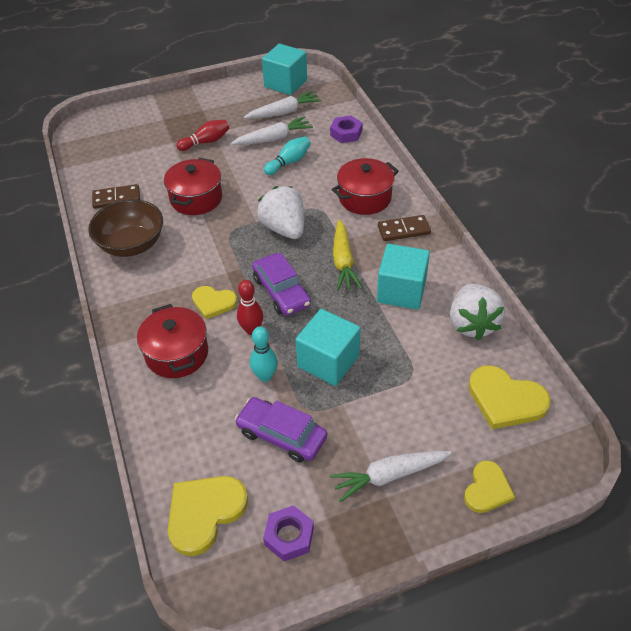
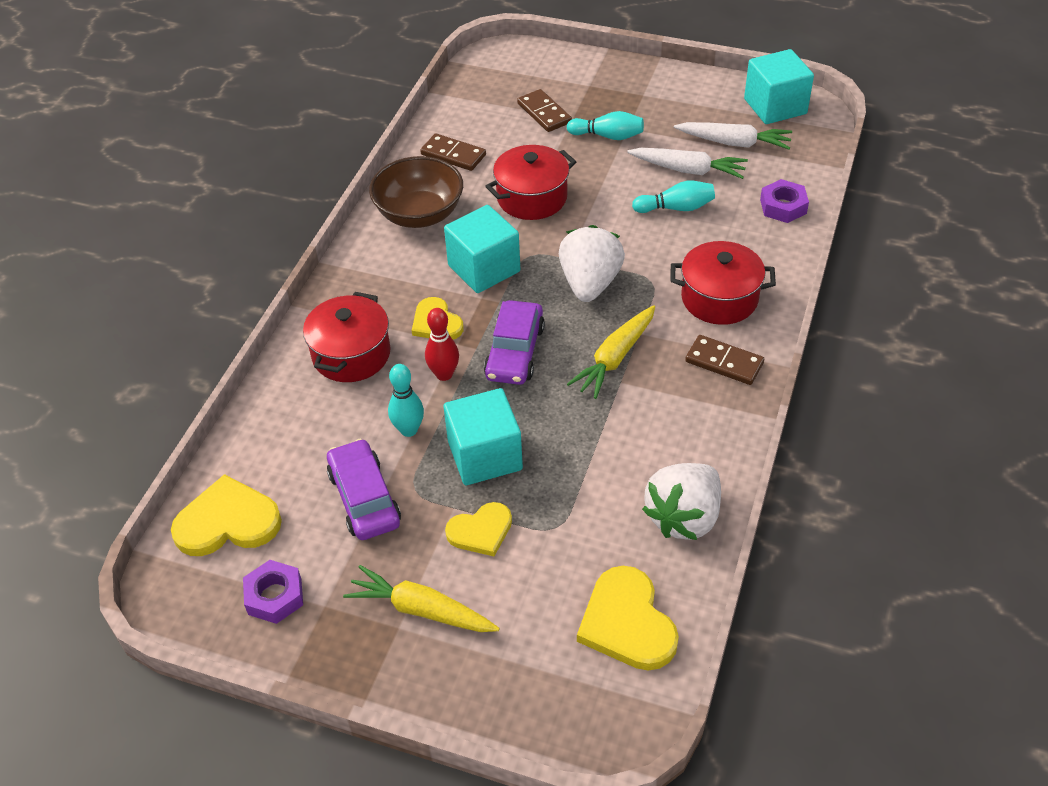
camera: 40 degrees right, 0 degrees up
(151, 147) = (544, 113): none -> brown domino
(206, 142) = (608, 136): red bowling pin -> turquoise bowling pin
(389, 476) = (421, 610): white carrot -> yellow carrot
(401, 291) = (643, 430): turquoise cube -> turquoise cube (484, 268)
(487, 489) = (503, 695): yellow heart -> yellow heart (481, 531)

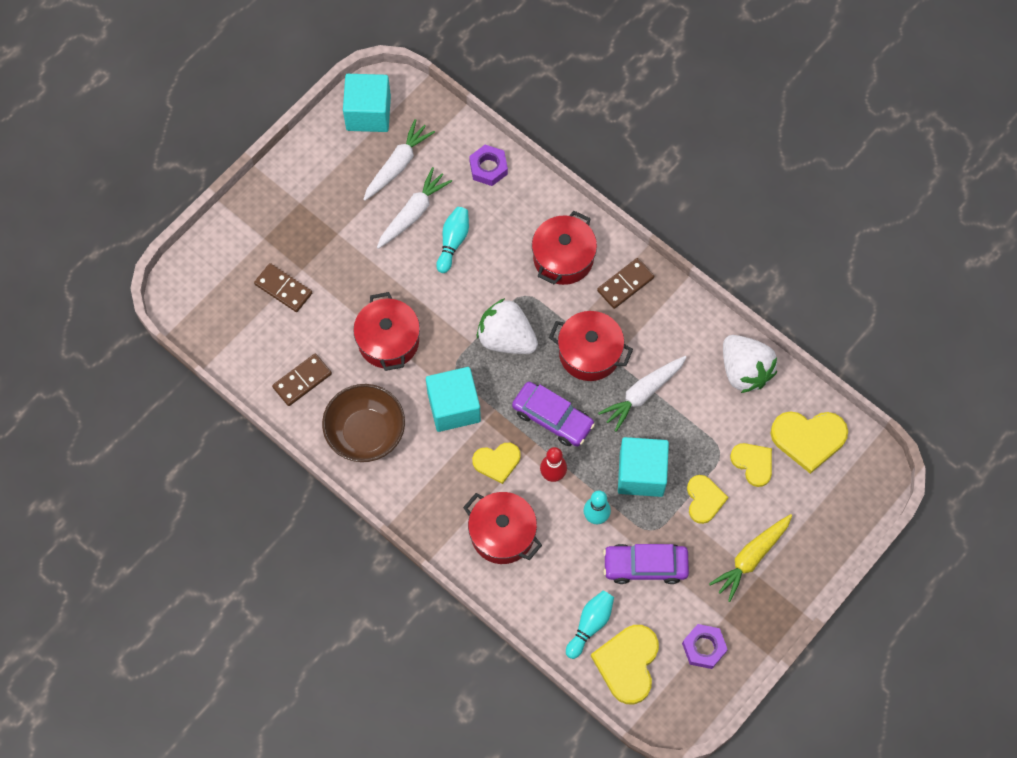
camera: 70 degrees left, 20 degrees up
(544, 113) = (283, 289): brown domino -> brown domino turned 45 degrees clockwise
(557, 569) = (753, 463): none -> yellow heart
(591, 423) = (642, 394): none -> white carrot
(608, 136) = (340, 252): turquoise bowling pin -> turquoise bowling pin (590, 625)
(615, 358) = (589, 353): yellow carrot -> red pot

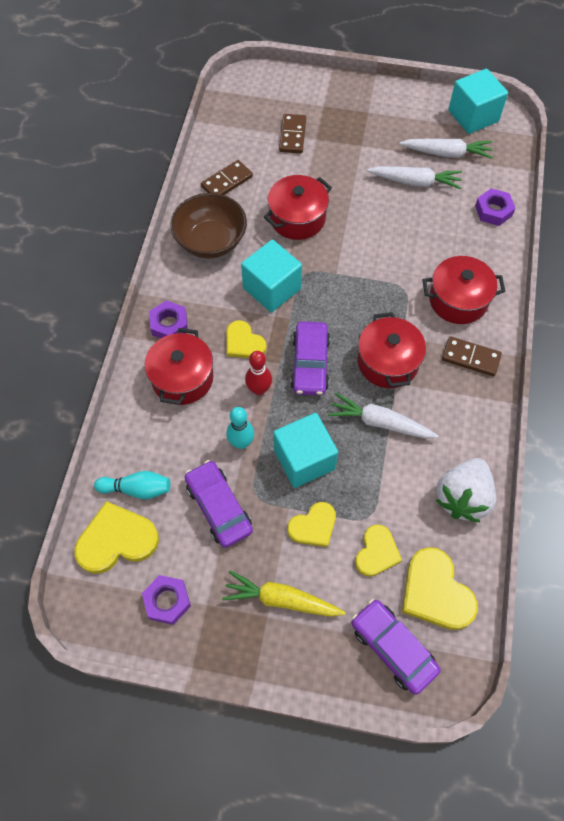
camera: 60 degrees right, 5 degrees down
(302, 381) = (227, 182): brown domino -> brown domino turned 60 degrees counterclockwise
(438, 517) = (169, 324): none -> purple nut
(453, 242) = (412, 219): turquoise bowling pin -> none
(506, 338) = (357, 295): white strawberry -> none
(833, 496) = (393, 648): none -> purple car

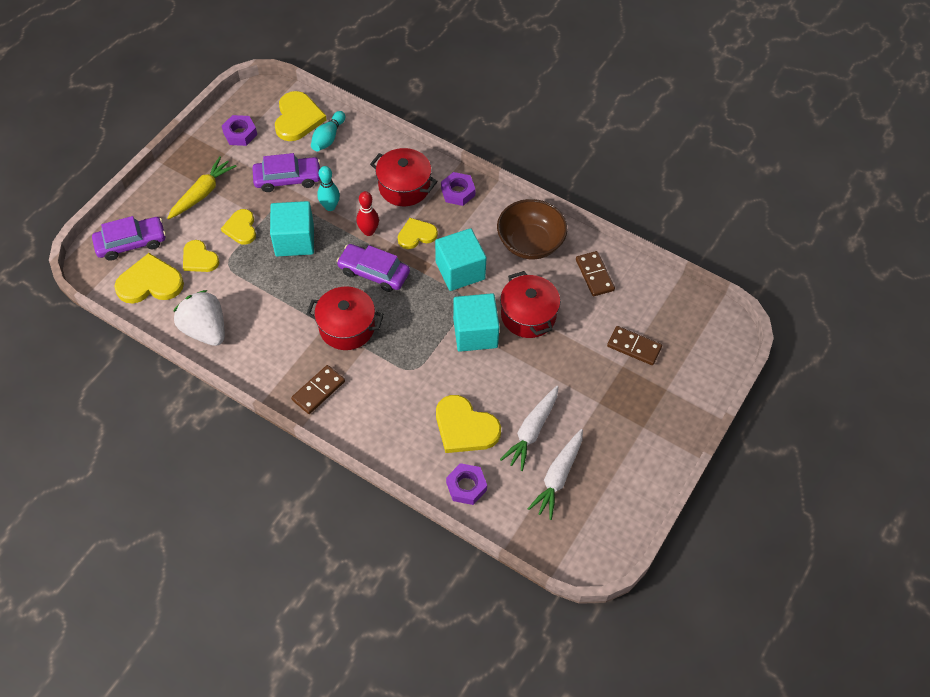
camera: 110 degrees right, 5 degrees down
(380, 422) = (297, 300): white carrot -> none
(440, 229) = (465, 427): none -> yellow heart
(458, 300) = (380, 407): red pot -> none
(473, 116) = (601, 528): turquoise cube -> turquoise cube (475, 333)

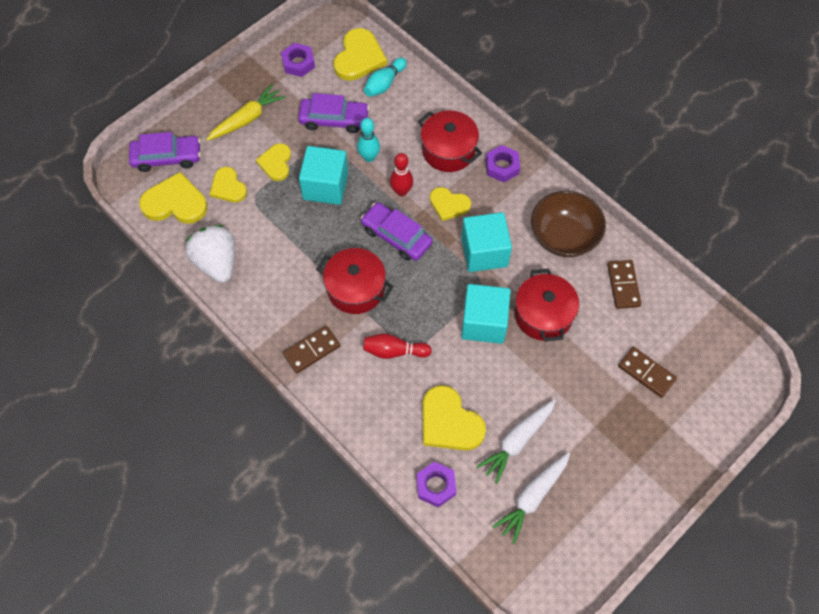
camera: 15 degrees right, 5 degrees up
(397, 375) = (394, 351): none -> red bowling pin
(416, 235) = (449, 204): yellow heart -> yellow heart turned 150 degrees counterclockwise

